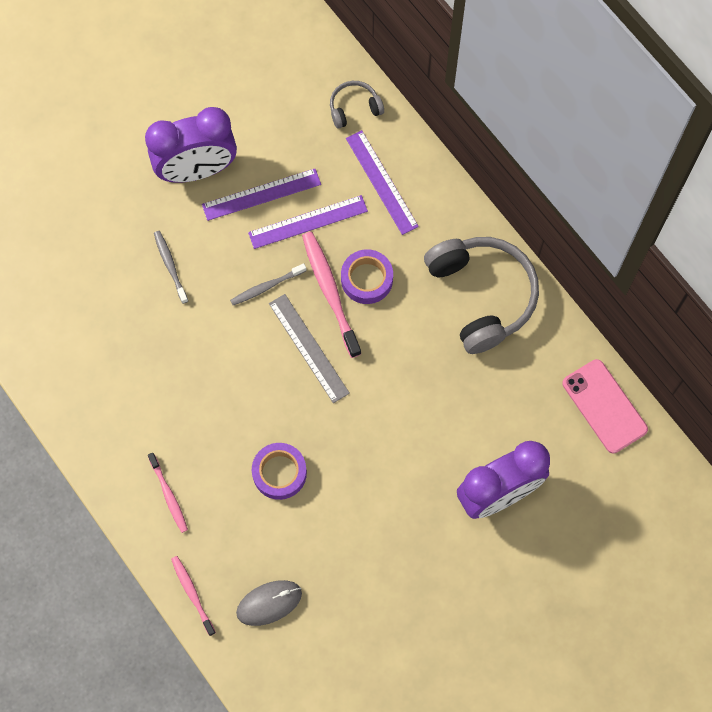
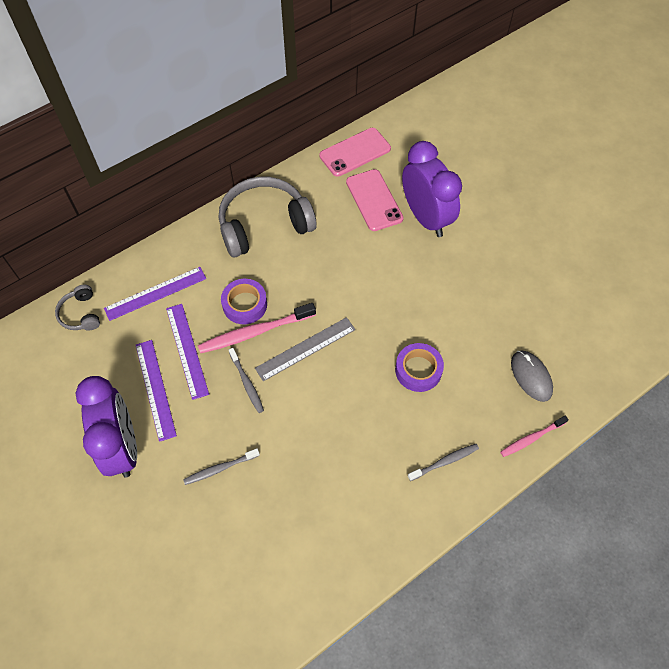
camera: 90 degrees left, 10 degrees down
(168, 495) = (444, 462): pink toothbrush -> grey toothbrush
(524, 429) = (374, 200): none -> pink phone

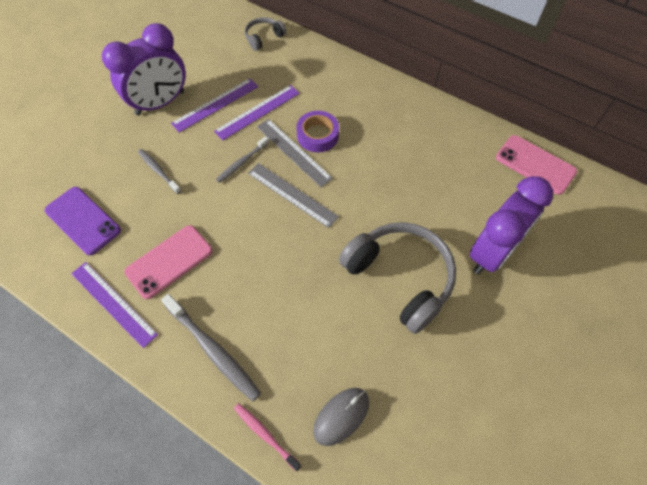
camera: 70 degrees right, 0 degrees up
(155, 293) = (302, 73): purple ruler -> purple ruler (113, 303)
(252, 561) = (83, 220): none -> purple phone
(255, 332) = (293, 152): pink toothbrush -> grey ruler
(264, 224) = (408, 121): grey headphones -> grey headphones (400, 277)
(374, 200) = (486, 199): pink phone -> pink phone (169, 261)
(418, 370) = (306, 297): purple tape -> none
(444, 462) = (213, 350): grey toothbrush -> grey toothbrush, size x1.69

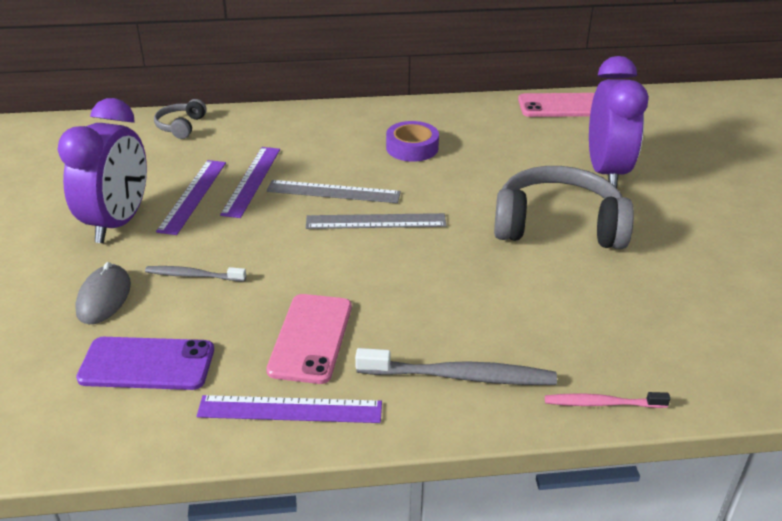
camera: 40 degrees left, 25 degrees down
(242, 162) = (287, 224): grey toothbrush -> none
(317, 135) = (342, 170): purple tape -> purple tape (412, 148)
(341, 416) = (646, 345): grey mouse -> grey mouse (104, 298)

